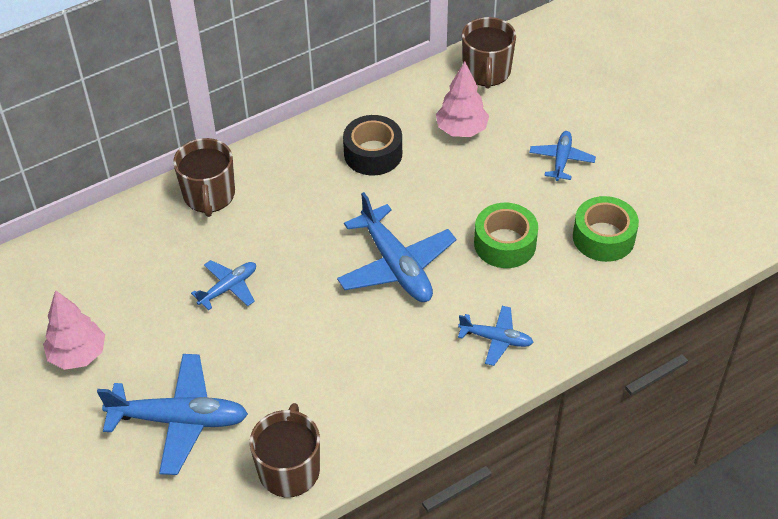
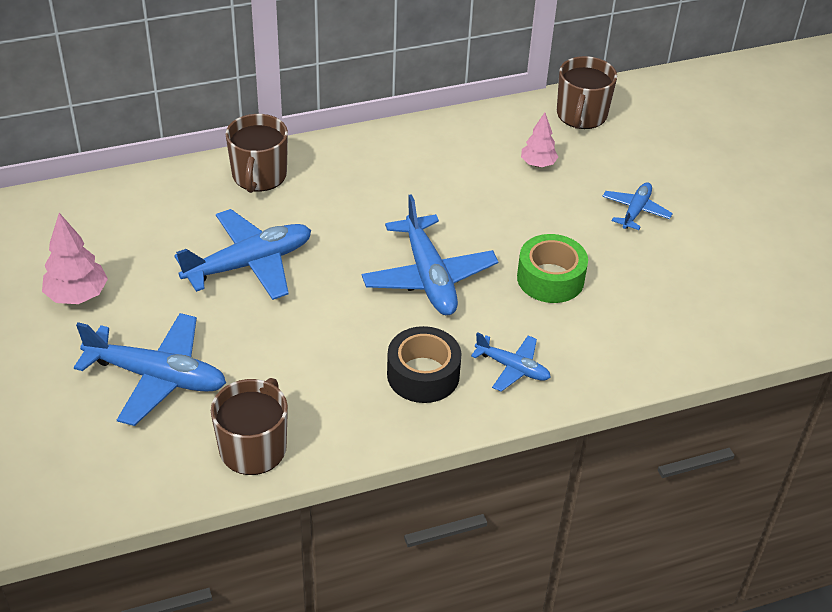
camera: 10 degrees right, 5 degrees down
(228, 288) = (249, 264): blue plane -> blue plane, size x1.82
(373, 154) = (438, 169): black tape -> black tape (423, 375)
(461, 130) = (538, 164): pink tree -> pink tree, size x0.66
(603, 237) = (659, 293): green tape -> none

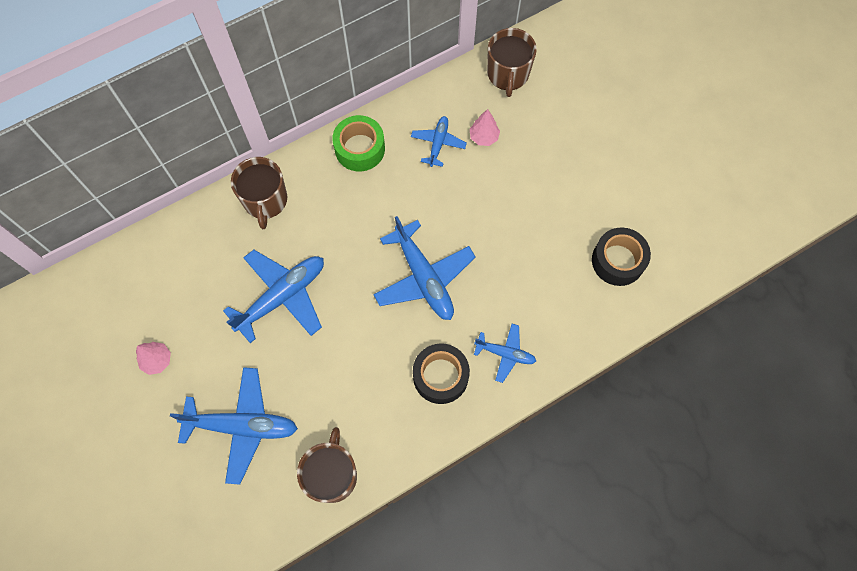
camera: 10 degrees left, 25 degrees up
(77, 295) = (157, 360): pink tree -> pink tree, size x0.66
(550, 278) = (516, 257): green tape -> green tape (360, 149)
(635, 211) = (568, 171): blue plane -> blue plane (438, 143)
(680, 304) = (618, 261): none -> black tape

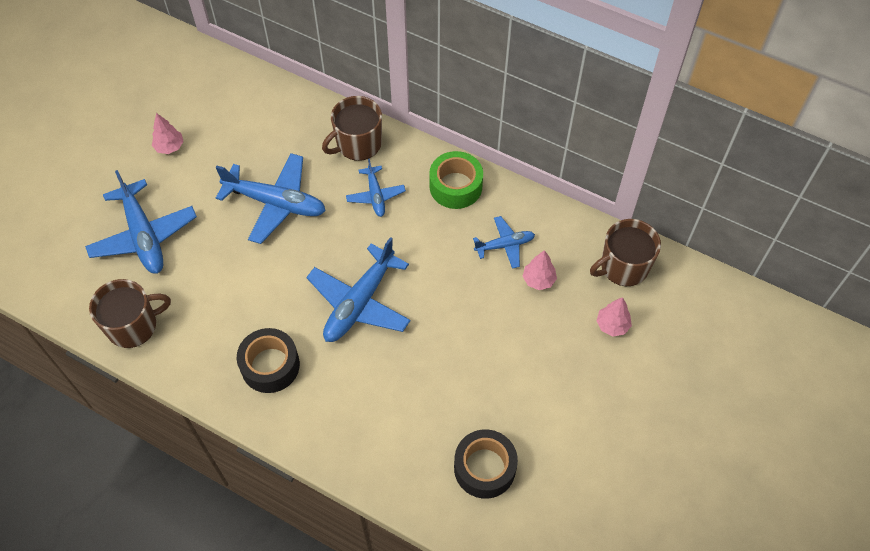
camera: 60 degrees right, 10 degrees down
(505, 354) = (323, 410): blue plane -> blue plane (375, 195)
(552, 110) = (612, 325): none -> pink tree

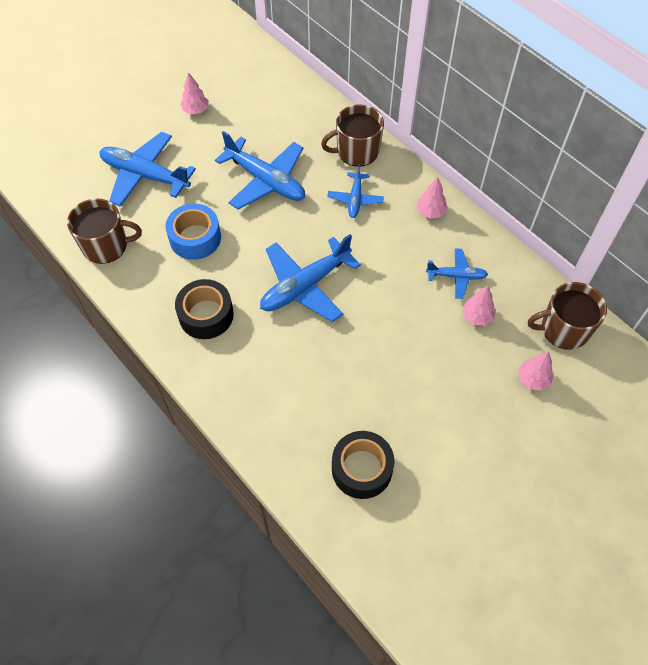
camera: 20 degrees right, 0 degrees up
(144, 236) = (145, 175): blue plane -> blue plane turned 120 degrees clockwise
(226, 287) = (195, 238): none -> blue tape
(455, 186) = (430, 212): green tape -> pink tree

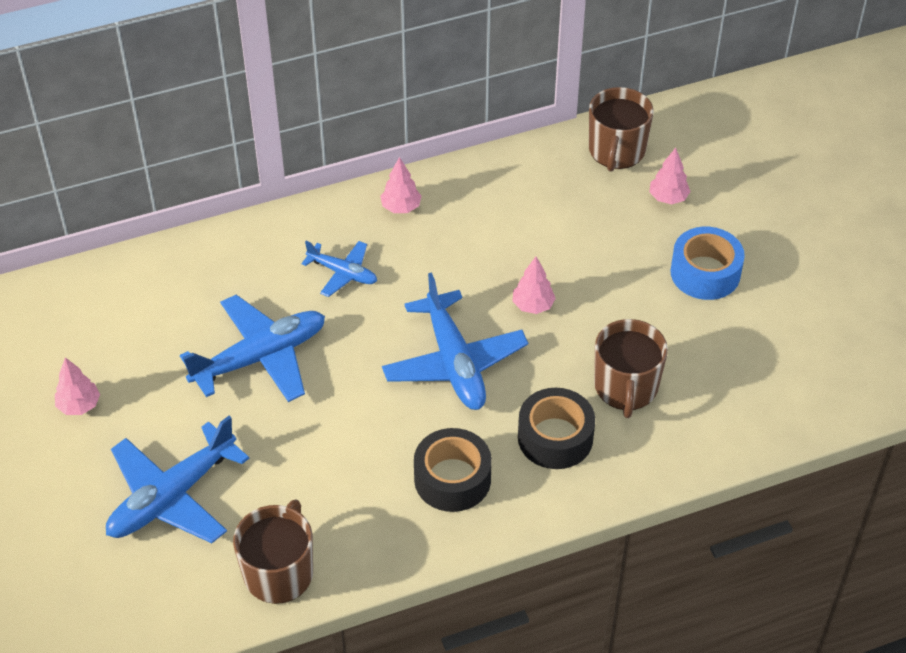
camera: 70 degrees left, 10 degrees down
(195, 238) = (319, 462): blue tape -> blue tape (705, 273)
(356, 151) = (263, 248): brown mug -> brown mug (626, 387)
(361, 469) = (725, 380): black tape -> black tape (555, 437)
(456, 276) = (506, 215): blue plane -> none
(477, 316) = (569, 216): pink tree -> pink tree (533, 306)

